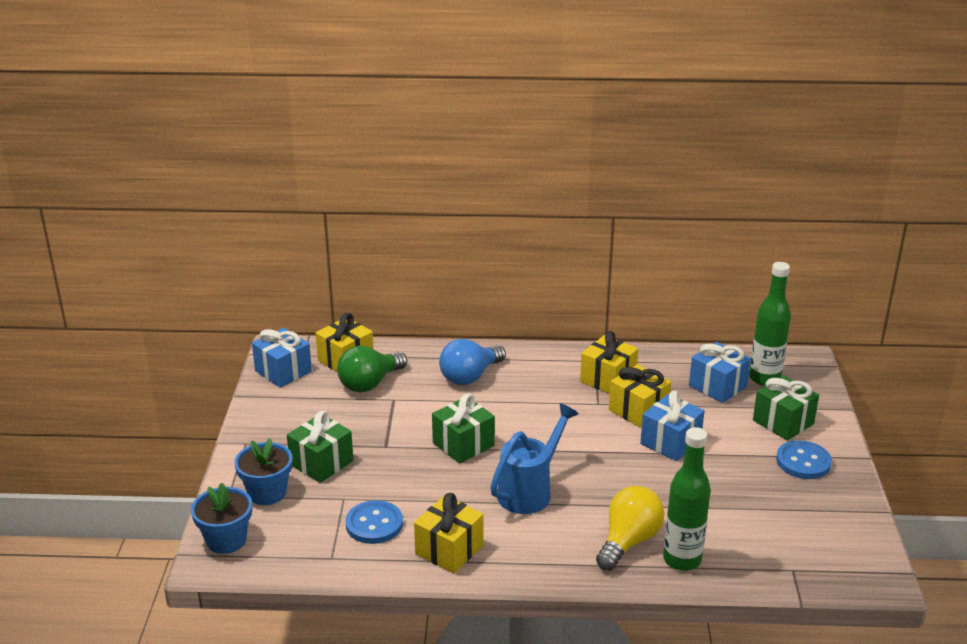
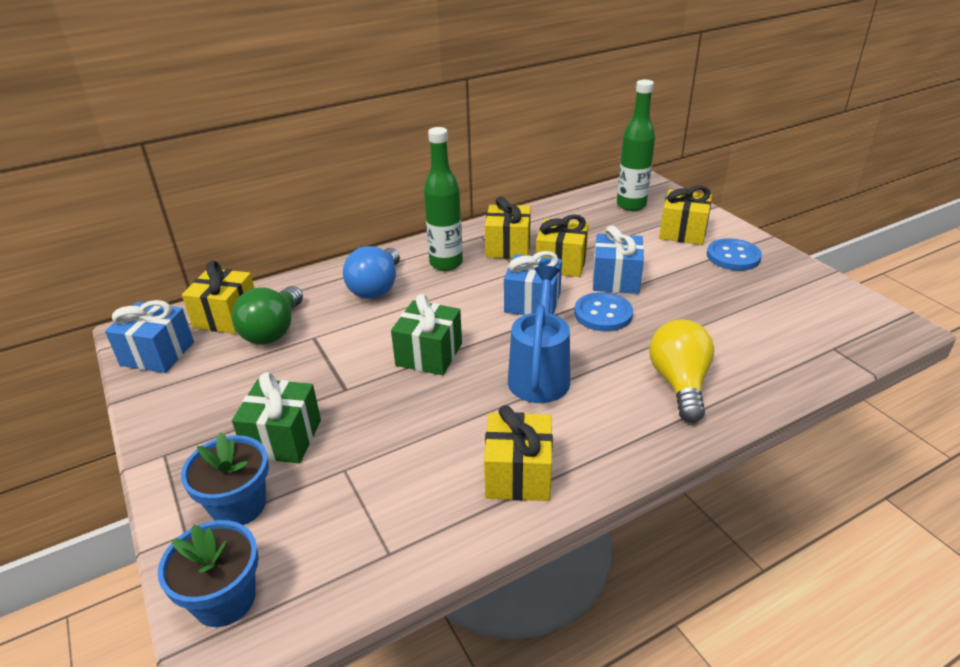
camera: 30 degrees left, 5 degrees up
(374, 524) = (407, 484): blue button -> blue button (603, 314)
(682, 559) = (742, 380): green bottle -> green bottle (446, 263)
(717, 386) = (603, 222): blue gift -> blue gift (532, 302)
(783, 422) = (682, 232): green gift -> yellow gift

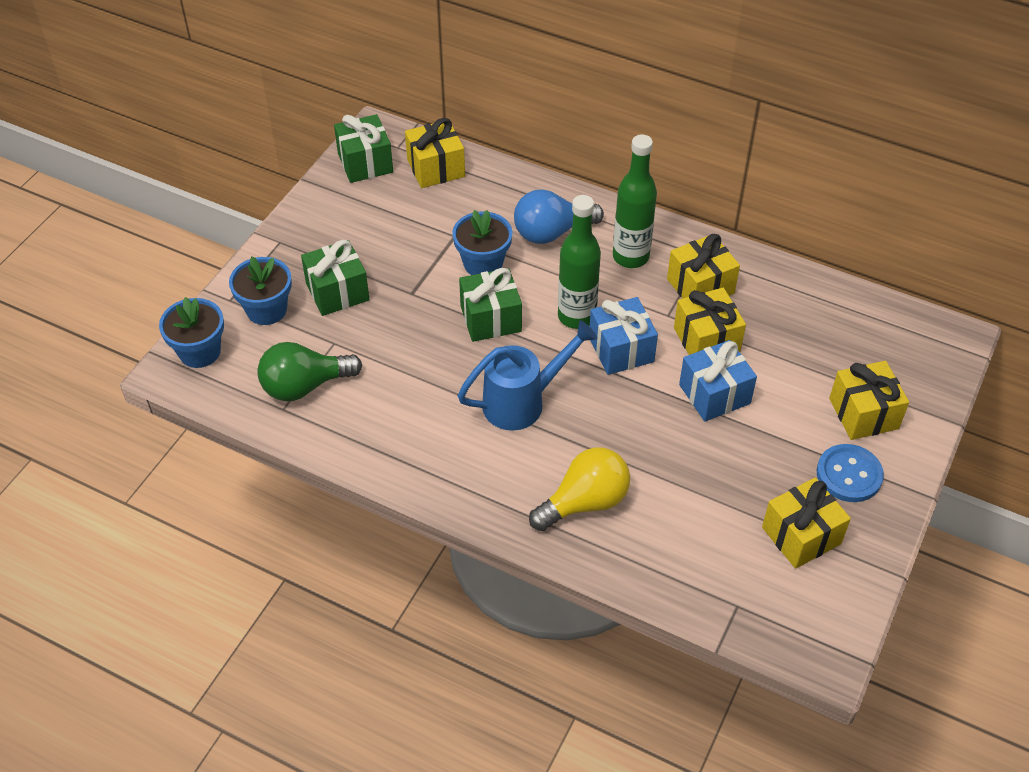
camera: 55 degrees right, 15 degrees up
(157, 354) = (365, 163): blue gift -> green gift
(273, 331) = (442, 207): green light bulb -> green light bulb (304, 386)
(364, 334) = (483, 263): none -> blue flower pot
(518, 474) = (399, 442): yellow gift -> yellow gift (801, 535)
(603, 314) = (646, 408): blue button -> none
(631, 205) = (884, 346): green bottle -> green bottle (576, 316)

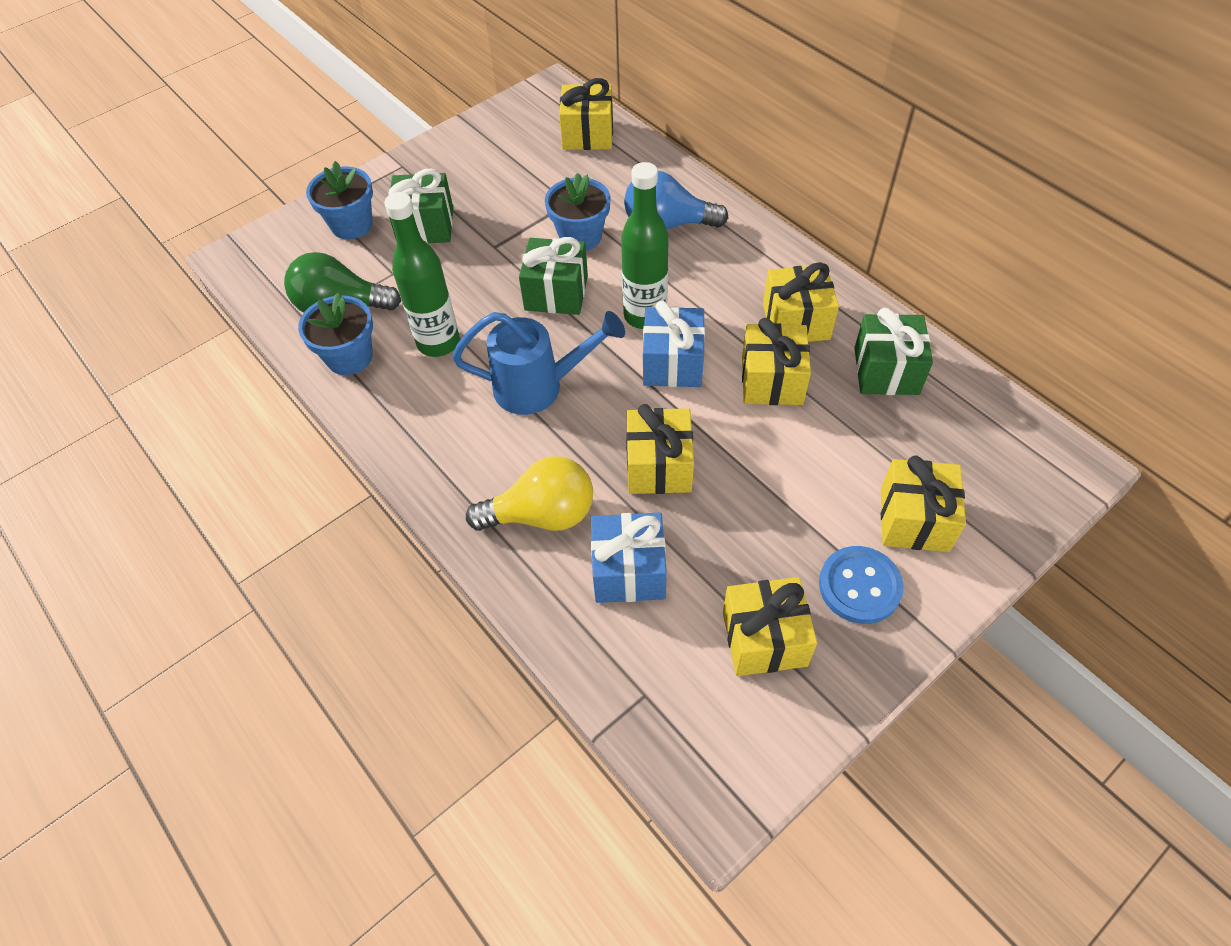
camera: 25 degrees right, 5 degrees up
(200, 352) = (269, 246): blue flower pot -> blue flower pot (349, 357)
(365, 163) = (524, 114): green gift -> green gift (886, 371)
(630, 257) = (736, 270): green bottle -> green bottle (438, 342)
(655, 435) = (659, 466): none -> yellow gift
(714, 394) = (749, 442): blue gift -> blue gift (628, 571)

